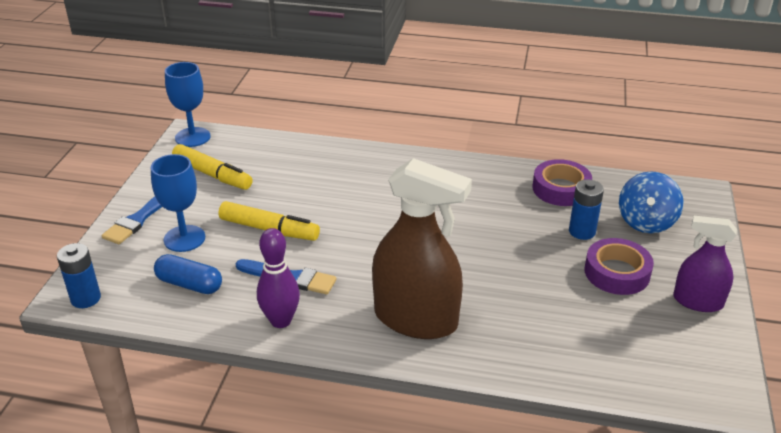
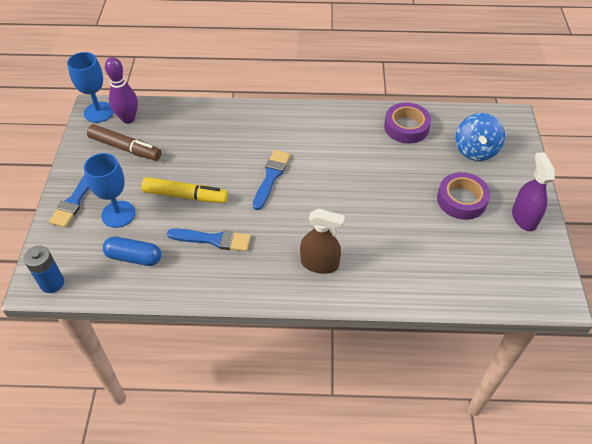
camera: 10 degrees left, 15 degrees up
(212, 175) = (125, 148): yellow marker -> brown marker
(281, 321) = (215, 280): purple bowling pin -> purple bowling pin (128, 119)
(378, 221) = (271, 177): none -> blue brush
(415, 319) = (319, 263): brown spray bottle -> brown spray bottle, size x0.57
(582, 231) = (429, 165): blue battery -> none
(698, 301) = (524, 217): purple spray bottle -> purple spray bottle turned 75 degrees clockwise

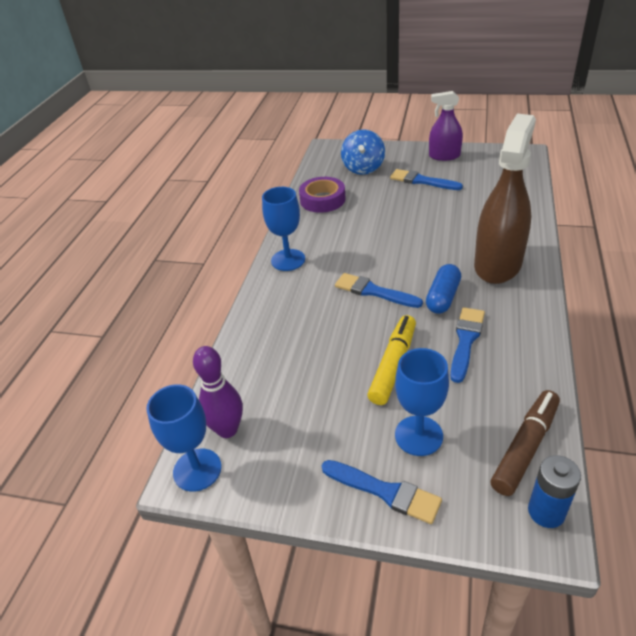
camera: 75 degrees left, 10 degrees down
(125, 148) = (290, 431): brown marker -> brown marker (525, 447)
(134, 257) = (495, 416): blue capsule -> blue capsule (443, 297)
(308, 118) = (288, 260): none -> blue goblet
(319, 263) = (497, 264): brown spray bottle -> brown spray bottle, size x1.75
(461, 200) = (422, 181): purple tape -> blue brush
(475, 150) = (363, 168): blue spinning top -> blue spinning top turned 75 degrees clockwise

